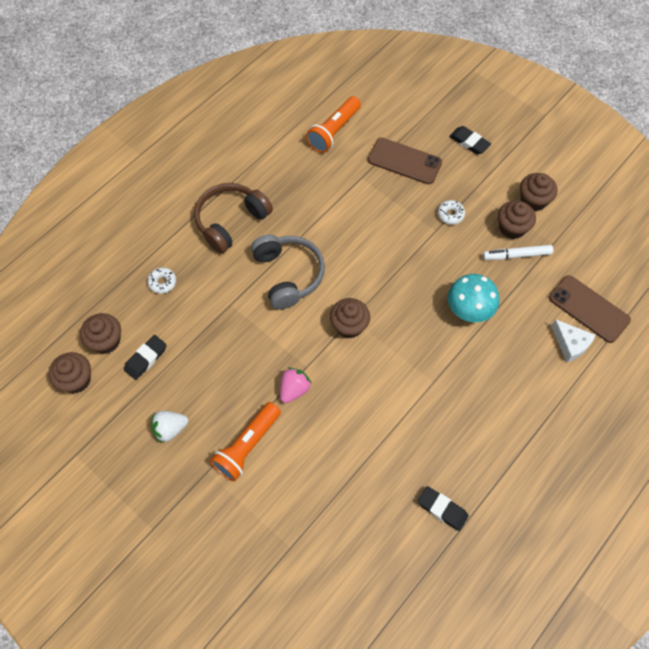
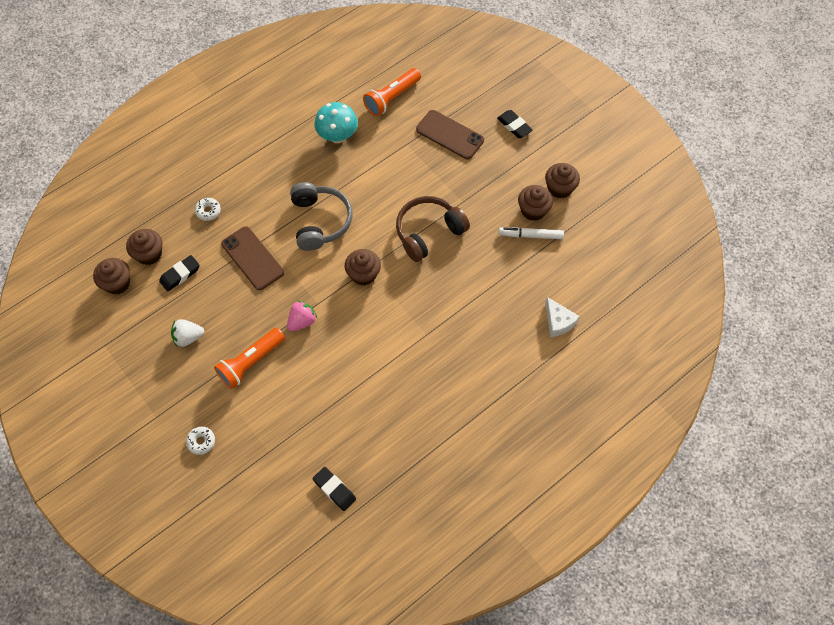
camera: 10 degrees right, 0 degrees up
(231, 221) = (280, 166): brown headphones -> brown headphones (428, 232)
(442, 509) = (406, 443): black eraser -> black eraser (334, 489)
(450, 214) = (479, 190): white donut -> white donut (201, 442)
(469, 310) = (474, 277): turquoise mushroom -> turquoise mushroom (337, 136)
(588, 309) = (583, 293): brown phone -> brown phone (252, 258)

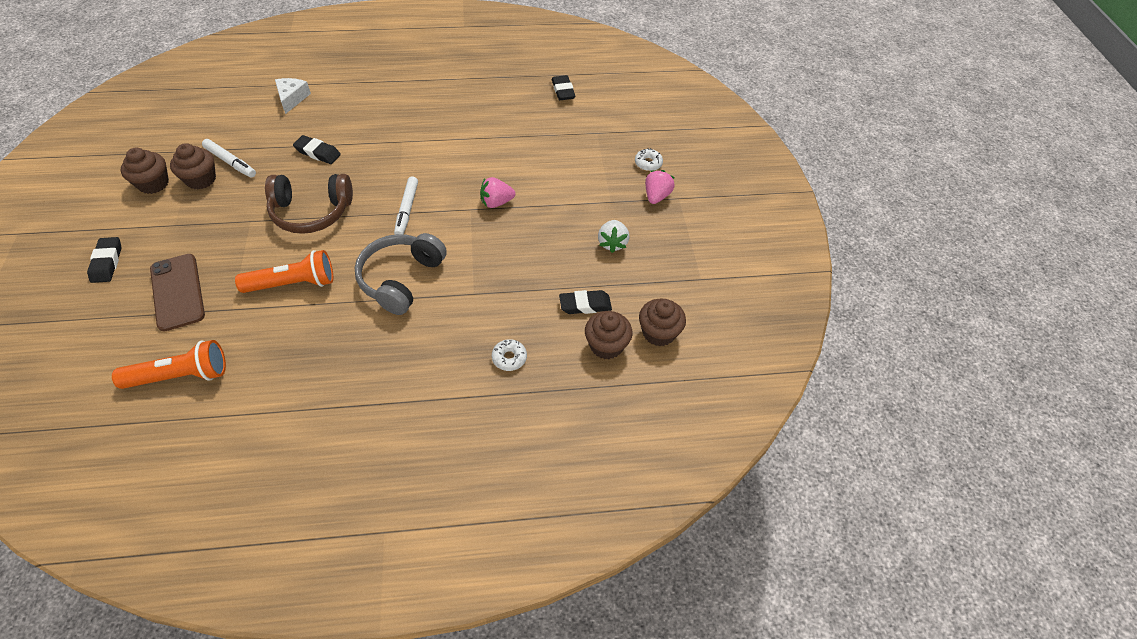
camera: 150 degrees left, 10 degrees down
(176, 407) = (656, 196): none -> pink strawberry
(188, 337) = (612, 243): white strawberry -> white strawberry turned 75 degrees clockwise
(251, 362) = (567, 195): orange flashlight -> orange flashlight (293, 283)
(252, 258) = (499, 280): brown phone -> none
(337, 136) = (290, 364): turquoise mushroom -> none
(363, 274) = (407, 210): brown cupcake -> white marker
(478, 282) = (318, 153): none -> black eraser

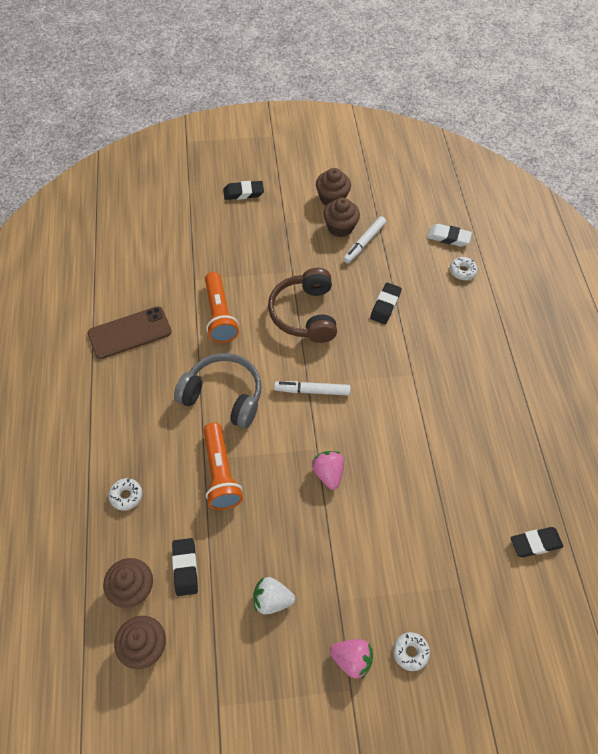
camera: 90 degrees right, 5 degrees up
(177, 292) = (212, 241): brown phone -> brown phone (129, 333)
(180, 376) = (132, 262): orange flashlight -> orange flashlight (220, 473)
(246, 103) = (448, 237): none -> white eraser
(292, 98) = (462, 271): white cheese -> white donut

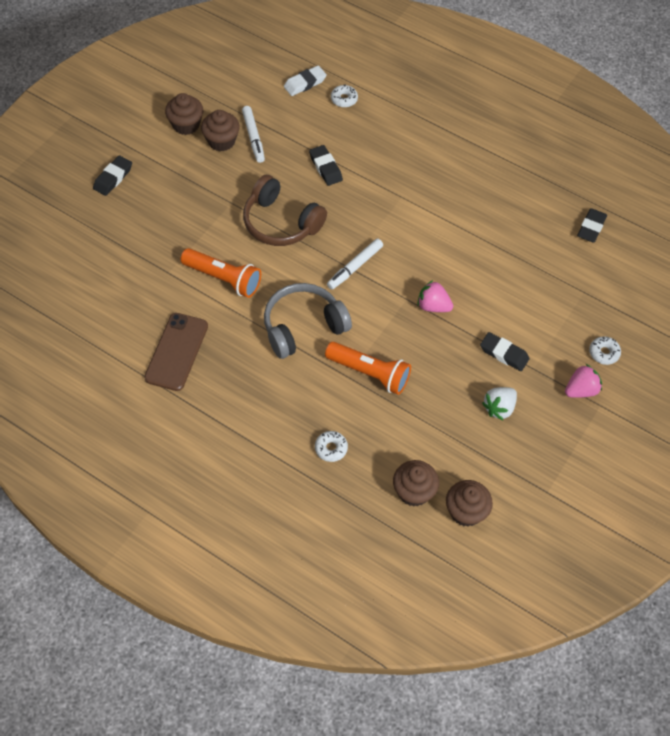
camera: 50 degrees left, 0 degrees up
(185, 568) = (427, 446): black eraser -> black eraser (504, 354)

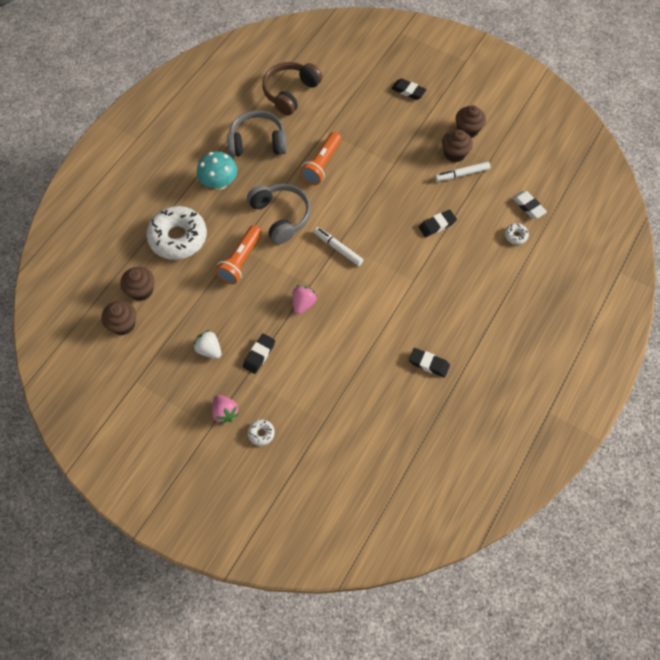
camera: 90 degrees right, 5 degrees up
(176, 352) = (257, 142): brown phone -> grey headphones
(243, 399) = (219, 183): none -> turquoise mushroom
(281, 223) = (377, 197): brown headphones -> brown headphones (290, 93)
(331, 448) = (178, 238): white donut -> white donut, size x2.49
(591, 228) = (395, 433): black eraser -> black eraser (428, 364)

